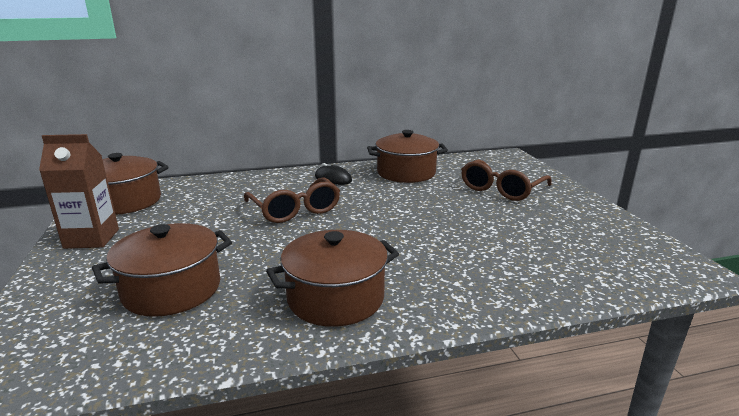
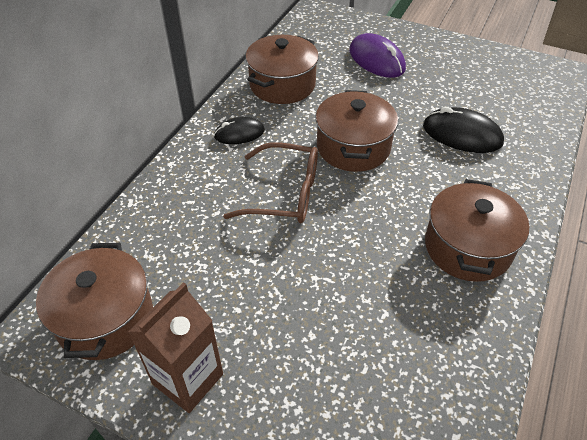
camera: 50 degrees left, 25 degrees up
(172, 289) = (369, 345): brown pot -> brown pot (353, 147)
(481, 249) = (462, 134): none -> black mouse
(501, 189) = (376, 60): brown glasses -> purple mouse

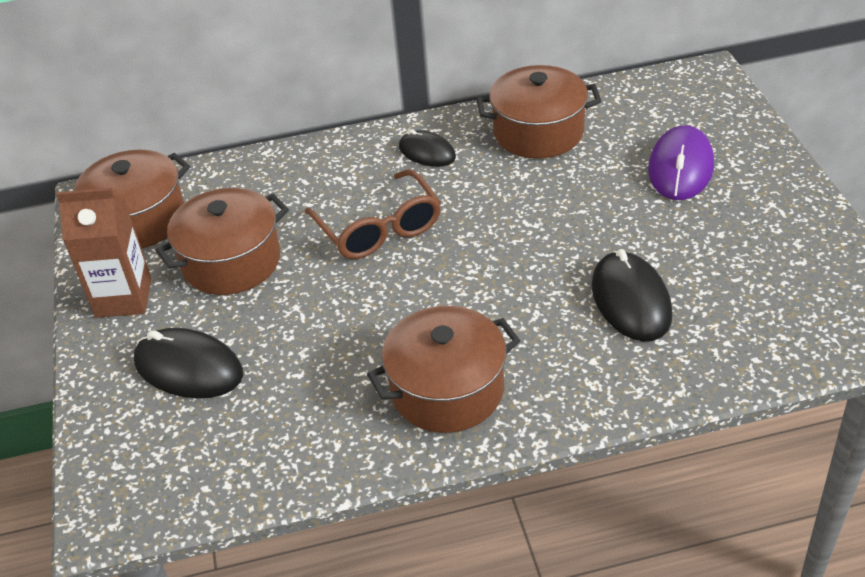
camera: 55 degrees right, 5 degrees down
(316, 377) = (189, 368): none -> black mouse
(353, 147) = (502, 233): brown pot -> brown pot (231, 262)

